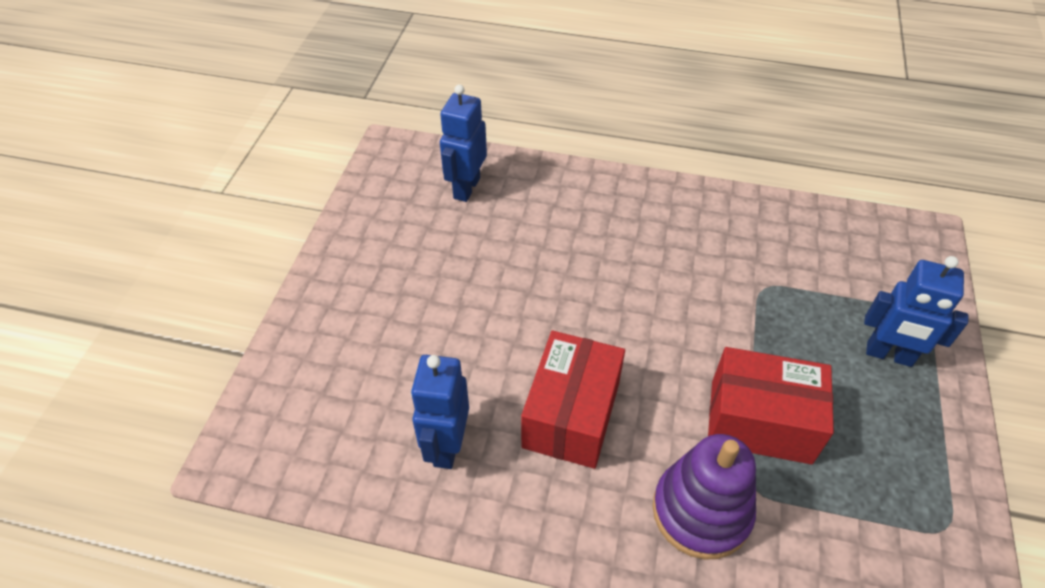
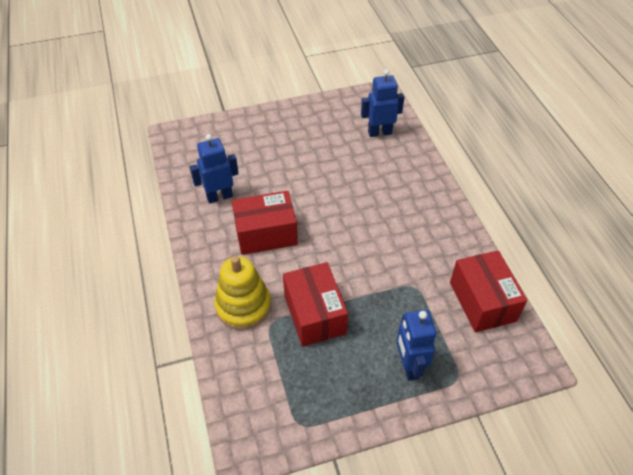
camera: 60 degrees right, 0 degrees up
(701, 511) = (243, 306): purple stacking toy -> yellow stacking toy
(818, 235) = (482, 301): none -> red box

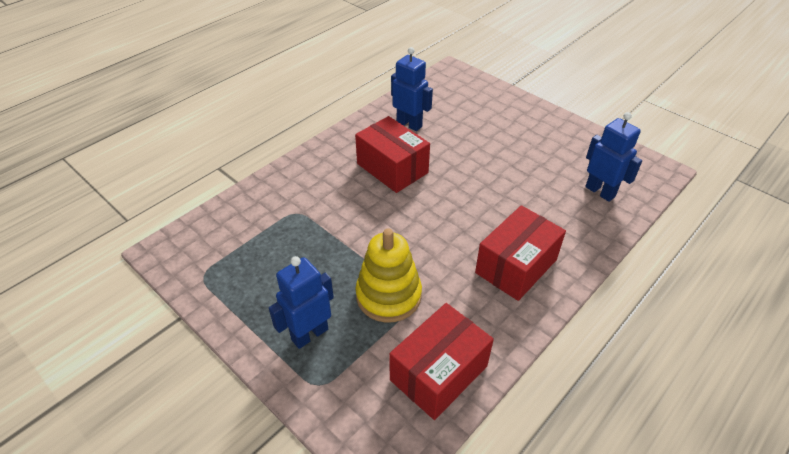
camera: 60 degrees right, 5 degrees down
(243, 306) = (304, 188): yellow stacking toy -> yellow stacking toy (388, 295)
(314, 314) = (325, 237): red box -> red box (516, 266)

